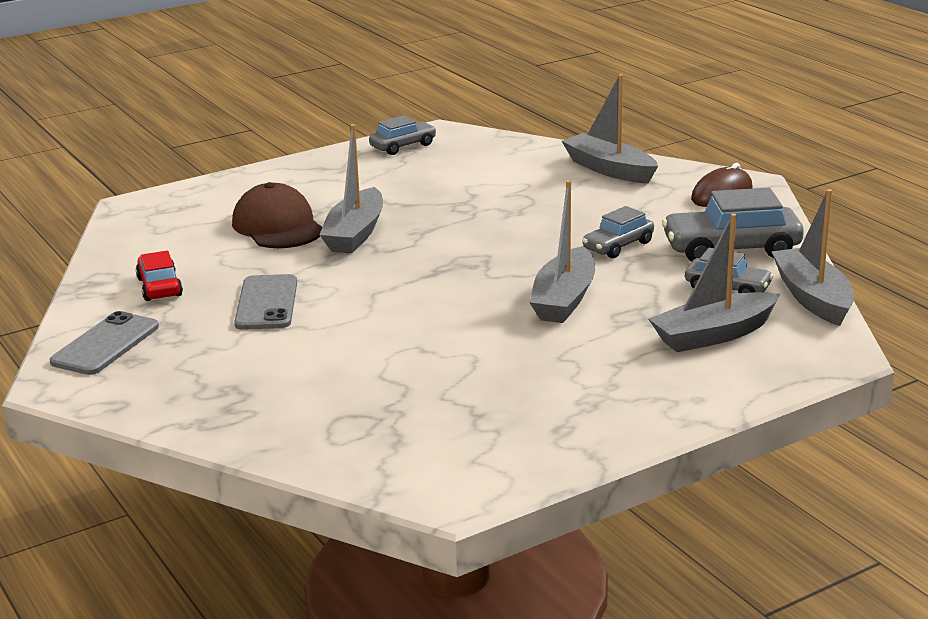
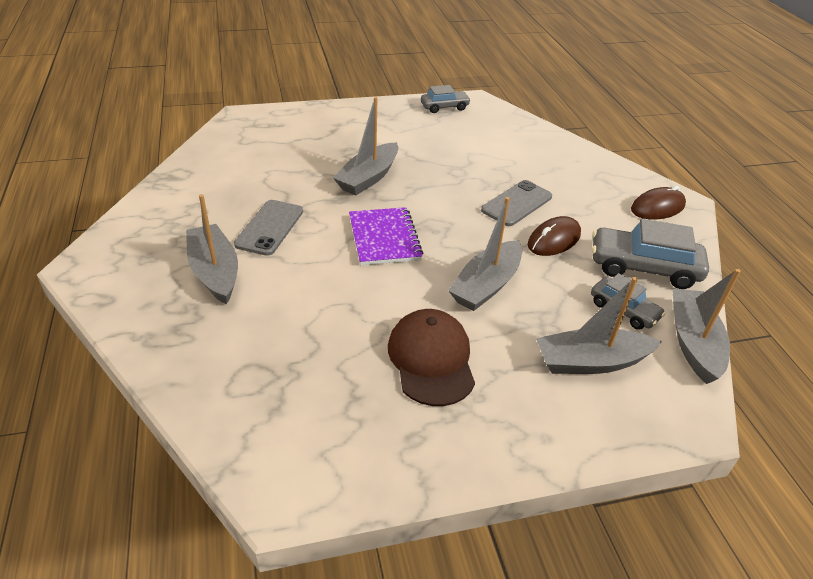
camera: 15 degrees right, 15 degrees up
(105, 344) = (139, 237): grey phone -> grey phone (516, 203)
(159, 287) = (209, 192): red car -> none
(278, 226) = (321, 157): brown cap -> brown cap (431, 359)
(416, 284) = (384, 238): none -> purple notebook
(609, 169) = (580, 162): grey boat -> grey boat (214, 272)
(618, 246) = (554, 240): grey car -> brown mouse

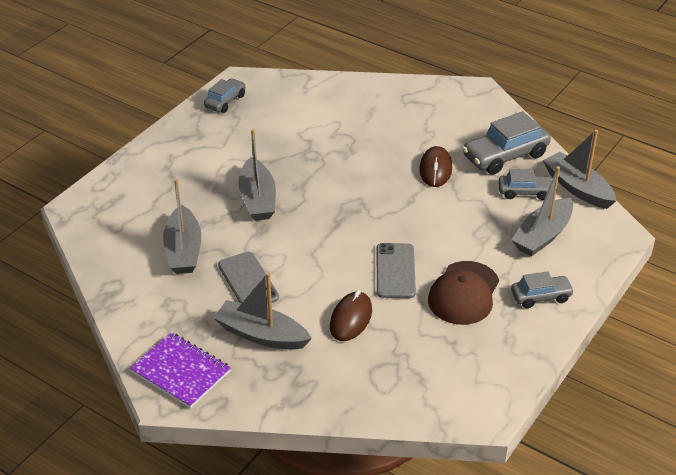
camera: 40 degrees left, 0 degrees up
(384, 238) = (333, 237): purple notebook -> purple notebook (181, 372)
(431, 359) = (463, 293): brown cap -> brown cap turned 105 degrees counterclockwise
(486, 285) = (435, 227): grey boat -> grey boat (183, 250)
(509, 420) = (541, 296): none -> grey car
(516, 203) = (381, 156): grey phone -> grey phone (395, 271)
(657, 207) = (467, 104): brown mouse -> brown mouse (351, 319)

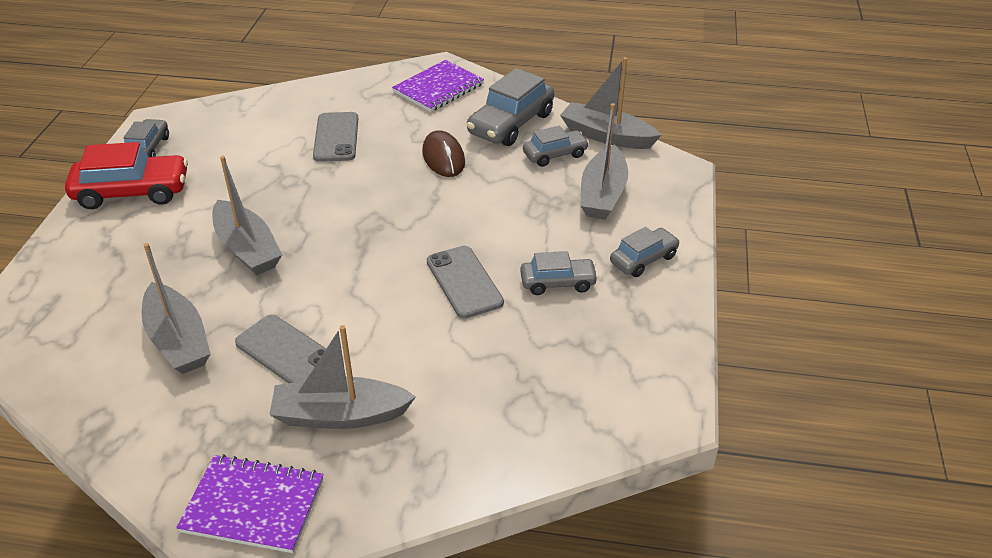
camera: 25 degrees left, 0 degrees up
(200, 133) = (132, 192): none -> red car
(351, 319) = (443, 356): brown mouse -> none
(363, 129) = (336, 137): none -> grey phone
(463, 293) = (558, 283): brown cap -> grey car
(465, 109) = (438, 88): none -> purple notebook

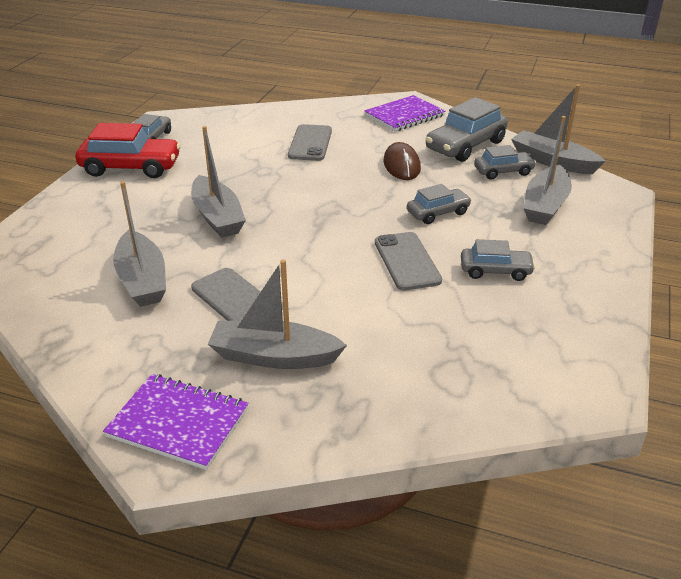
camera: 10 degrees right, 5 degrees down
(643, 259) = (580, 260): grey car -> grey car (438, 213)

